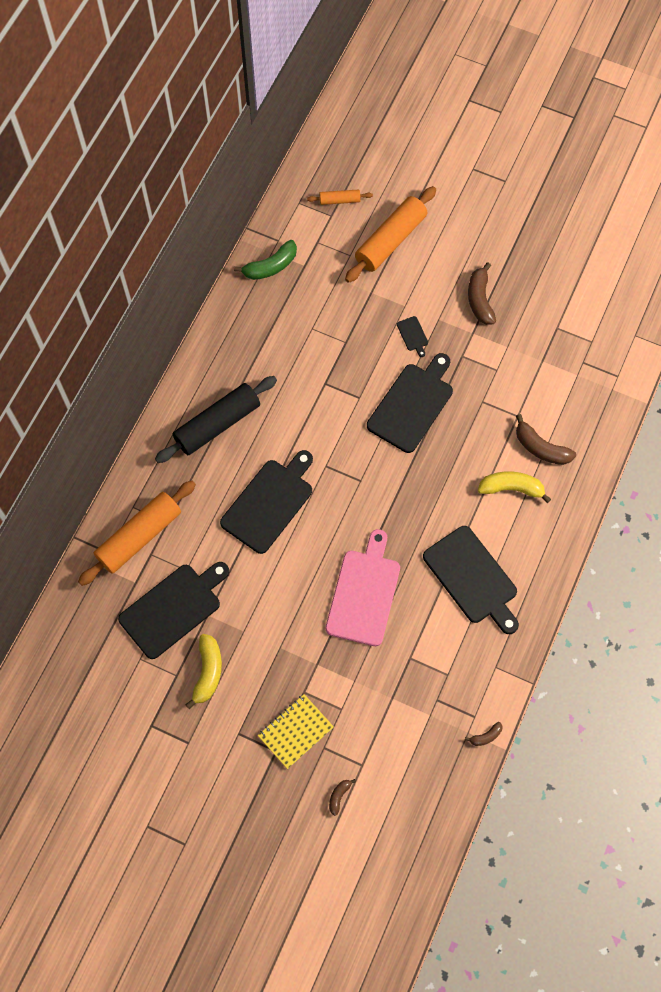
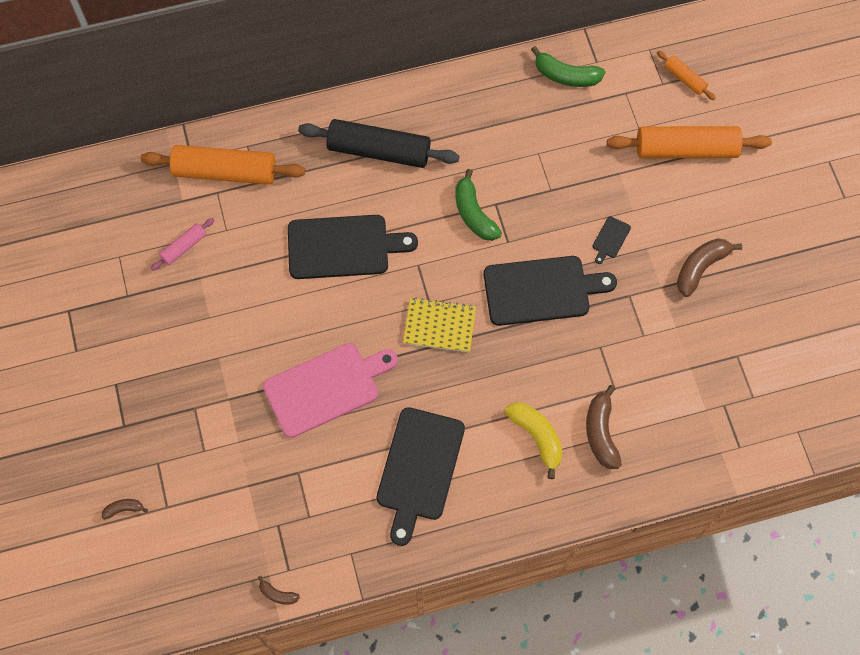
camera: 50 degrees right, 0 degrees up
(173, 608) = (184, 247): black cutting board -> pink rolling pin
(208, 672) = (150, 318): yellow banana -> none
(295, 731) = (153, 428): yellow notebook -> yellow notebook (439, 326)
(320, 402) = (474, 213): none -> green banana

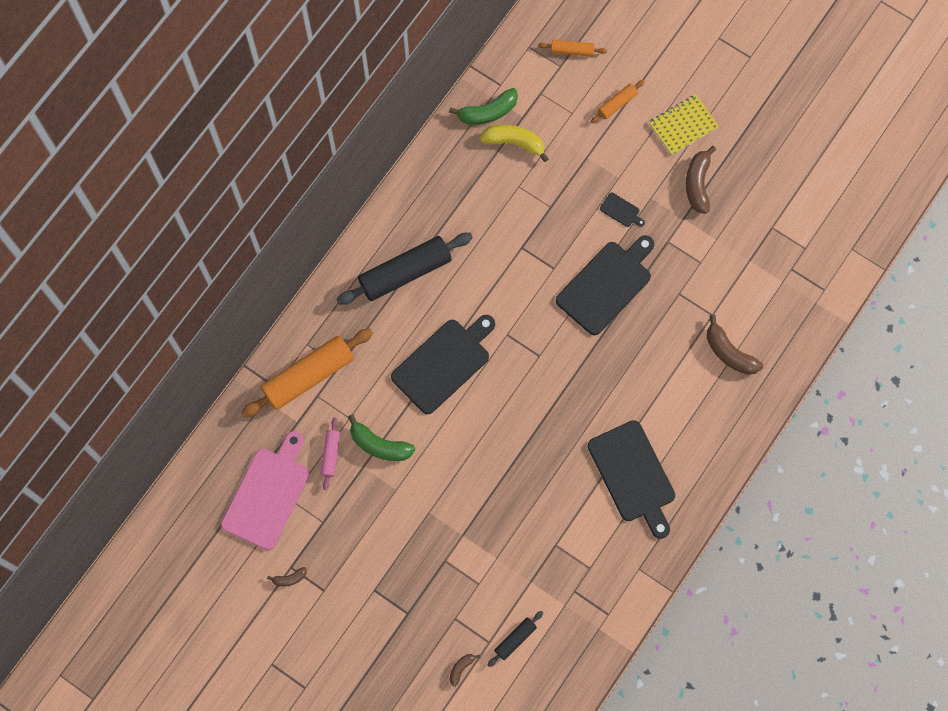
camera: 40 degrees left, 5 degrees up
(190, 523) = (515, 639): none -> black rolling pin
(277, 594) = (615, 635): brown banana -> brown banana (289, 578)
(326, 388) = (522, 472): pink cutting board -> pink cutting board (268, 494)
(439, 326) = (560, 366): yellow notebook -> yellow notebook (683, 126)
(474, 213) = (513, 266): green banana -> green banana (379, 445)
(537, 437) = (690, 390): yellow banana -> yellow banana (514, 143)
(610, 239) = (621, 211): black cutting board -> black cutting board turned 45 degrees counterclockwise
(686, 149) = (617, 104): orange rolling pin -> orange rolling pin, size x0.48

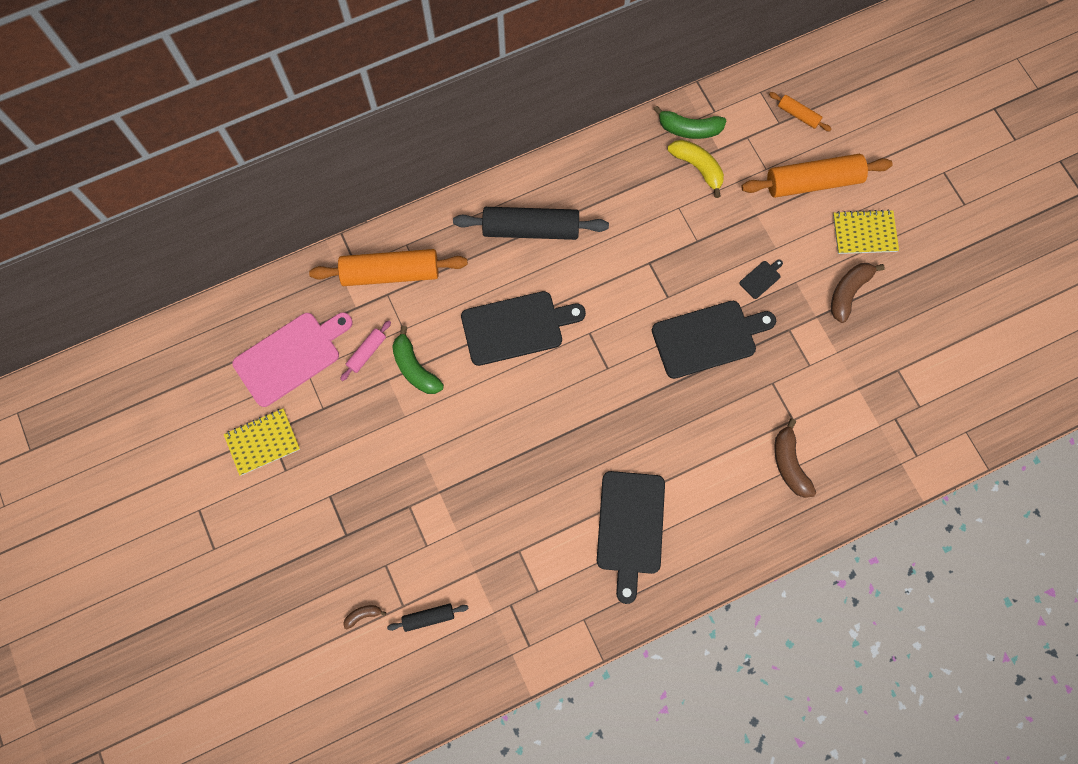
camera: 30 degrees right, 0 degrees up
(289, 578) = (262, 442): brown banana -> yellow notebook
(617, 104) = (813, 182): orange rolling pin -> orange rolling pin, size x2.08
(621, 211) = (761, 278): black cutting board -> black cutting board turned 105 degrees counterclockwise

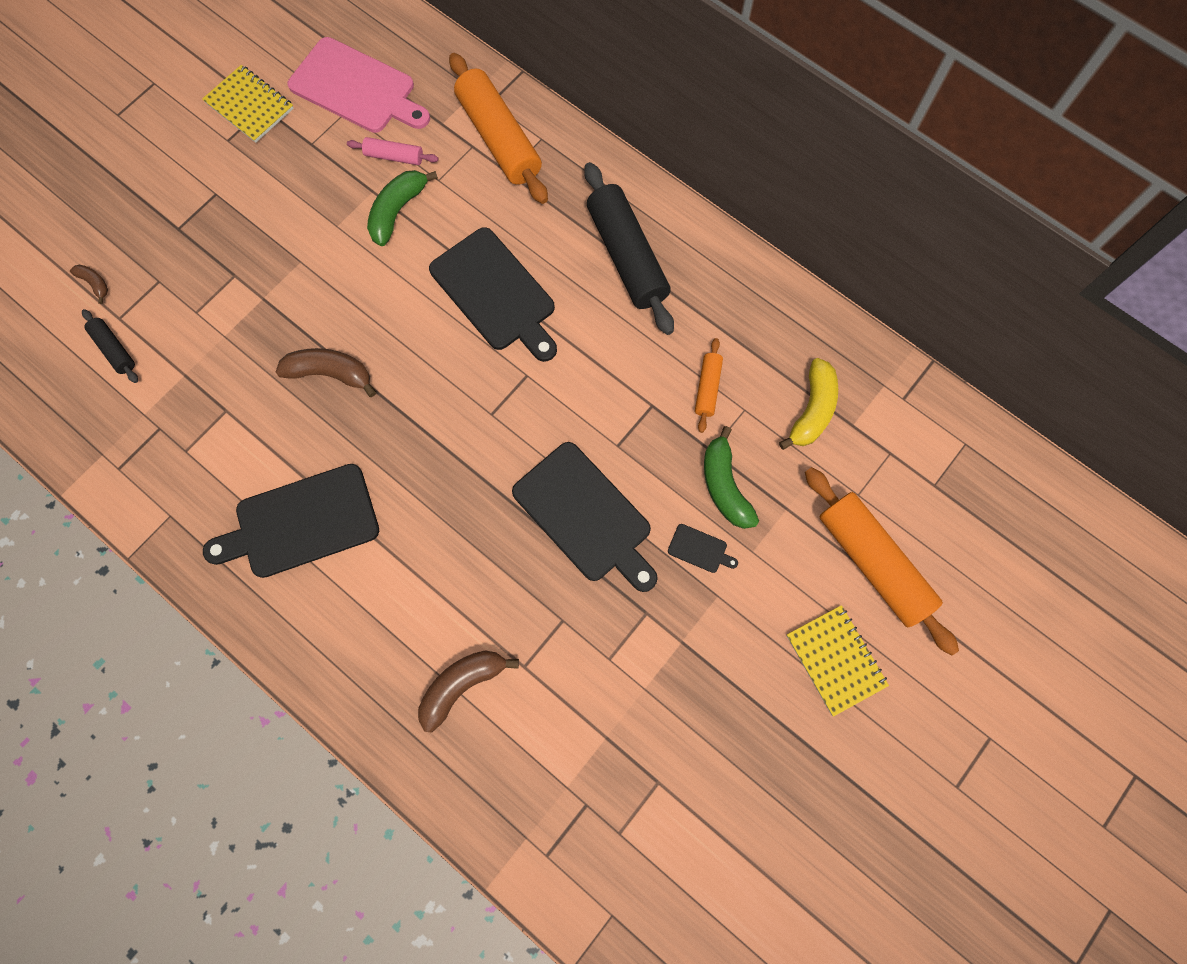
camera: 65 degrees right, 0 degrees up
(689, 129) = (860, 378): green banana -> green banana (725, 486)
(798, 115) = (960, 505): orange rolling pin -> orange rolling pin (707, 388)
(848, 292) = (737, 671): brown banana -> brown banana (330, 373)

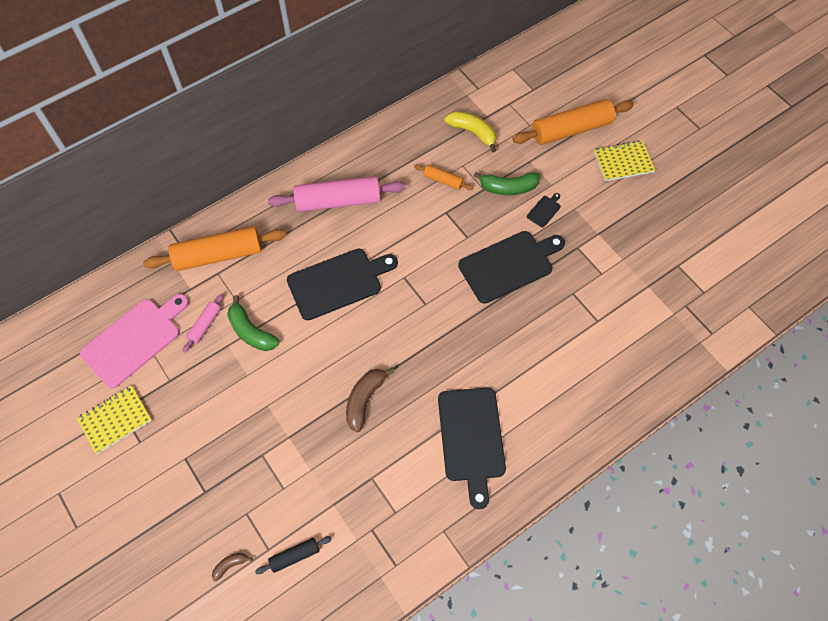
camera: 75 degrees left, 10 degrees down
(462, 685) = (603, 358): brown banana -> none
(626, 256) = (338, 201): black rolling pin -> pink rolling pin

